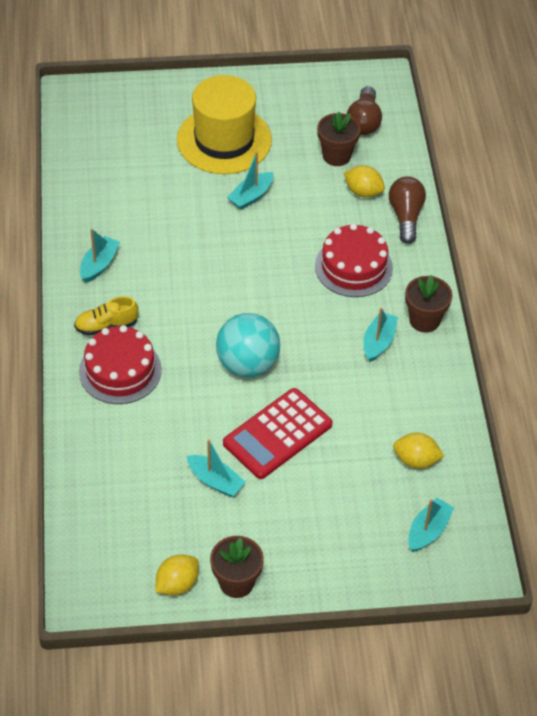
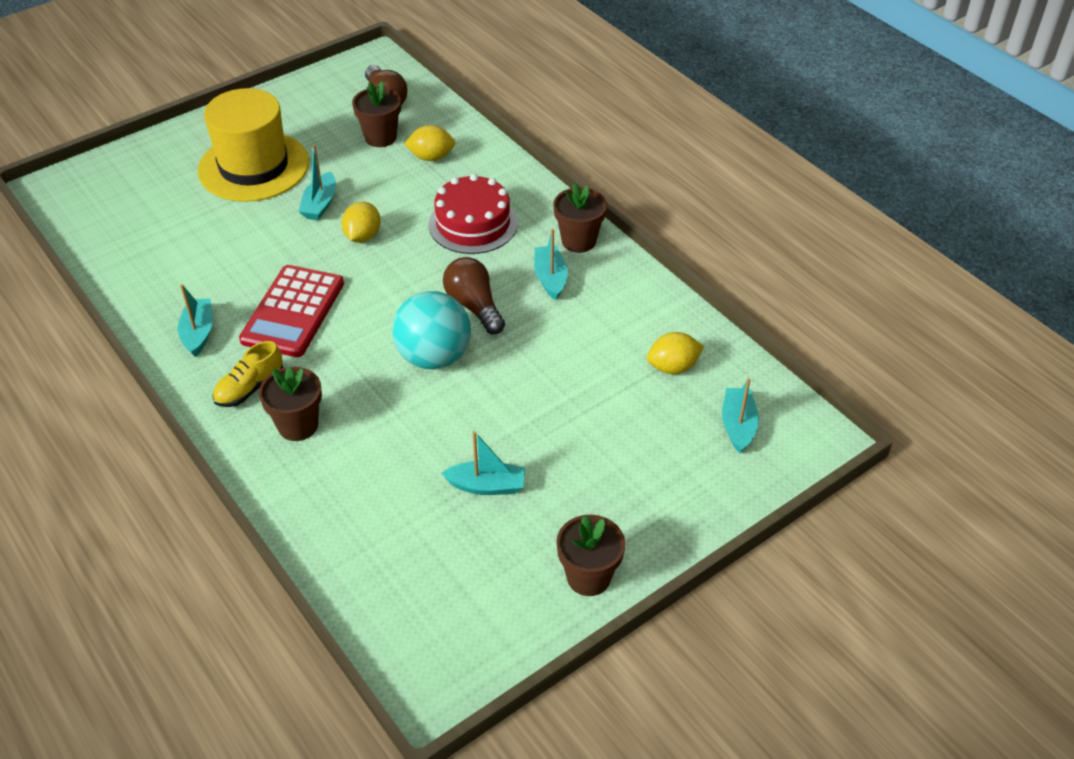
camera: 30 degrees left, 5 degrees down
(120, 370) = (298, 425): red cake -> brown flower pot
(177, 584) = (526, 613): yellow lemon -> yellow lemon (363, 236)
(277, 434) = (517, 408): red calculator -> red calculator (293, 312)
(406, 216) = (489, 161): brown light bulb -> brown light bulb (474, 306)

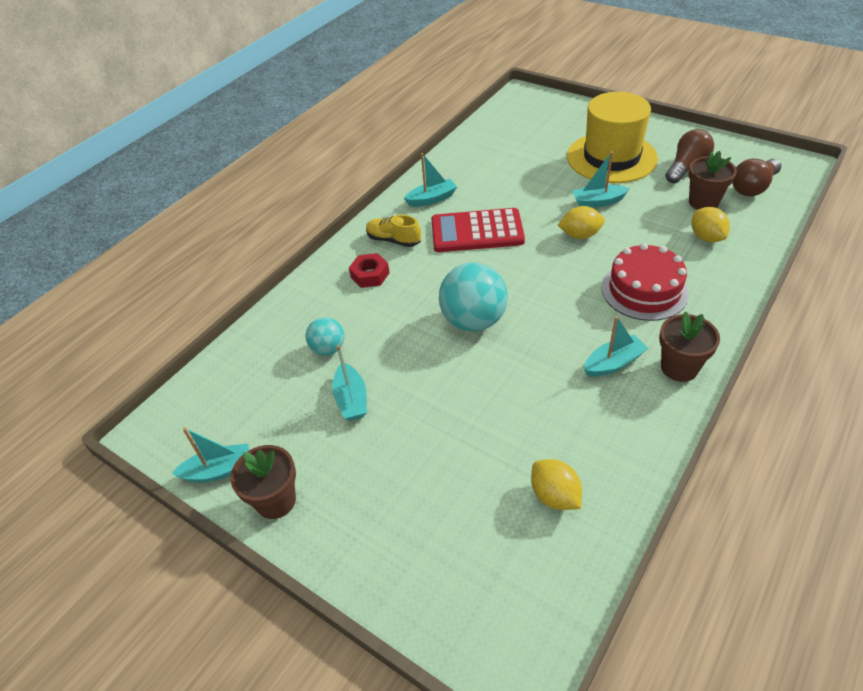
camera: 75 degrees right, 0 degrees up
(298, 425) = (370, 275): brown flower pot -> red nut
(398, 491) = (328, 349): none -> turquoise ball
(474, 306) = (545, 325): brown light bulb -> brown light bulb (686, 167)
(738, 425) = (503, 579): turquoise boat -> turquoise boat (219, 470)

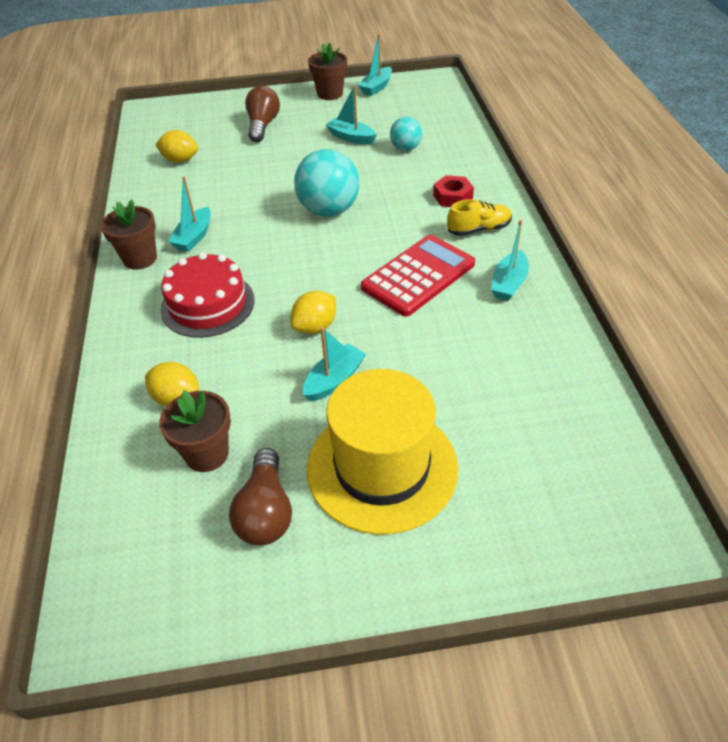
camera: 135 degrees right, 0 degrees up
(753, 187) = (151, 524): brown light bulb -> brown light bulb (263, 125)

